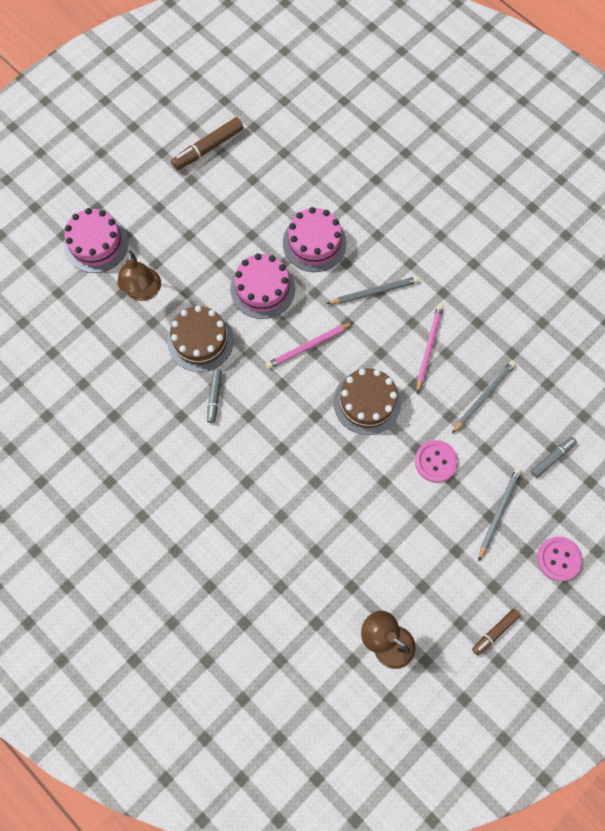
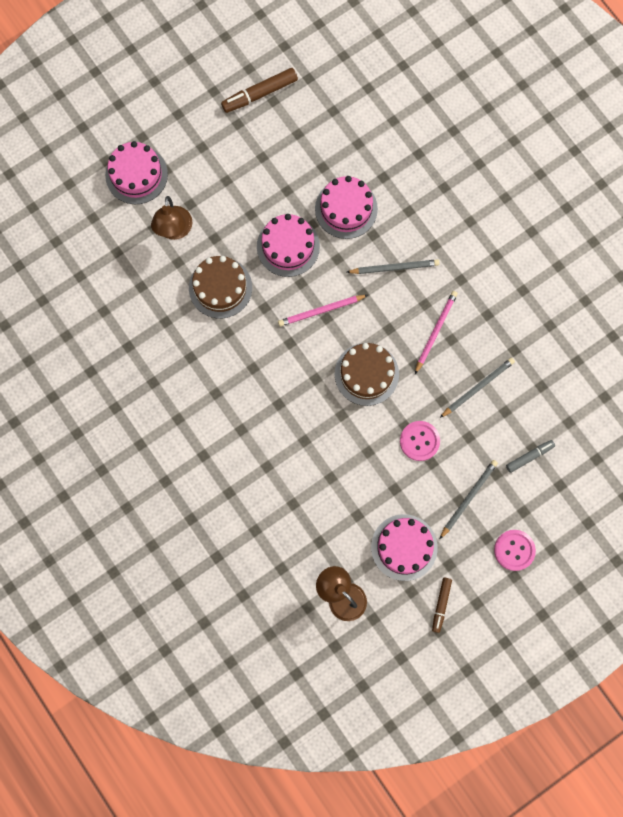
camera: 10 degrees right, 5 degrees up
(214, 397) = (224, 345): grey marker -> none
(442, 576) = (404, 547): none -> pink cake
(494, 632) = (441, 605): brown marker -> brown marker turned 45 degrees counterclockwise

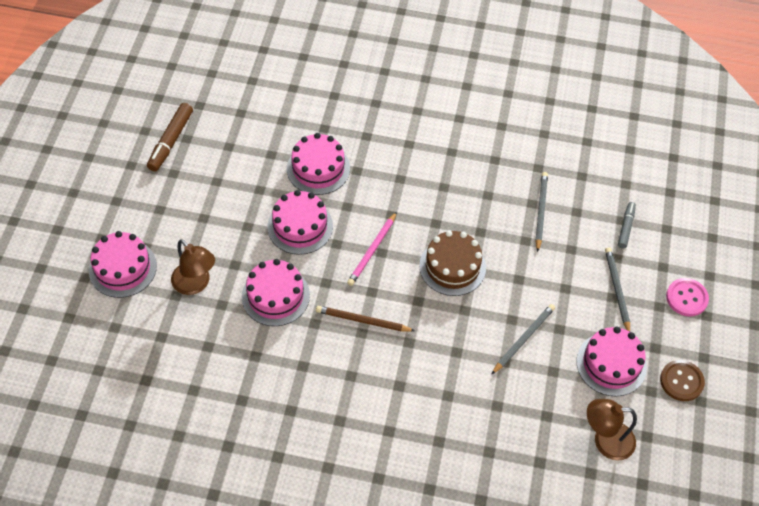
camera: 45 degrees left, 20 degrees down
(220, 287) = (275, 296): brown cake -> pink cake
(262, 360) = (363, 321): none -> brown pencil
(394, 267) = (395, 180): grey pencil -> grey pencil (523, 339)
(419, 441) = (540, 280): pink button -> none
(435, 331) = (471, 198): pink pencil -> none
(441, 605) = (681, 381): brown marker -> brown button

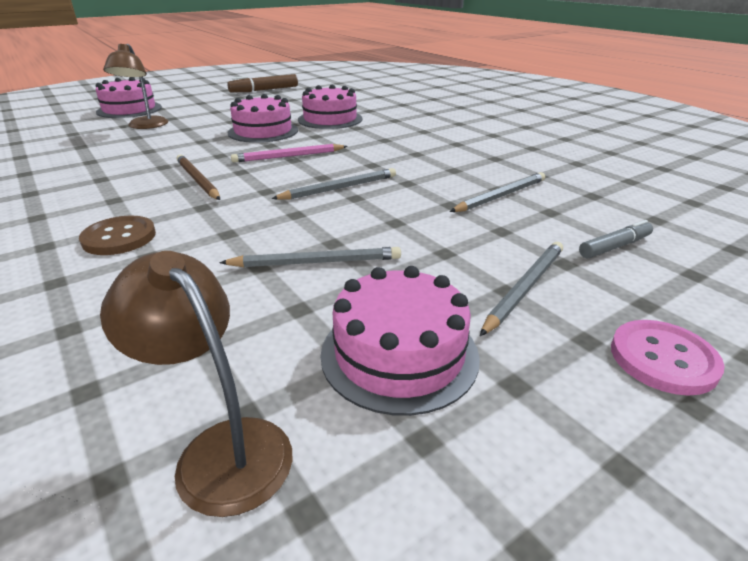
camera: 45 degrees right, 25 degrees down
(275, 296) = (173, 146): pink cake -> none
(452, 266) = (339, 188): brown cake -> grey pencil
(681, 381) = (516, 472): brown button -> brown button (119, 237)

